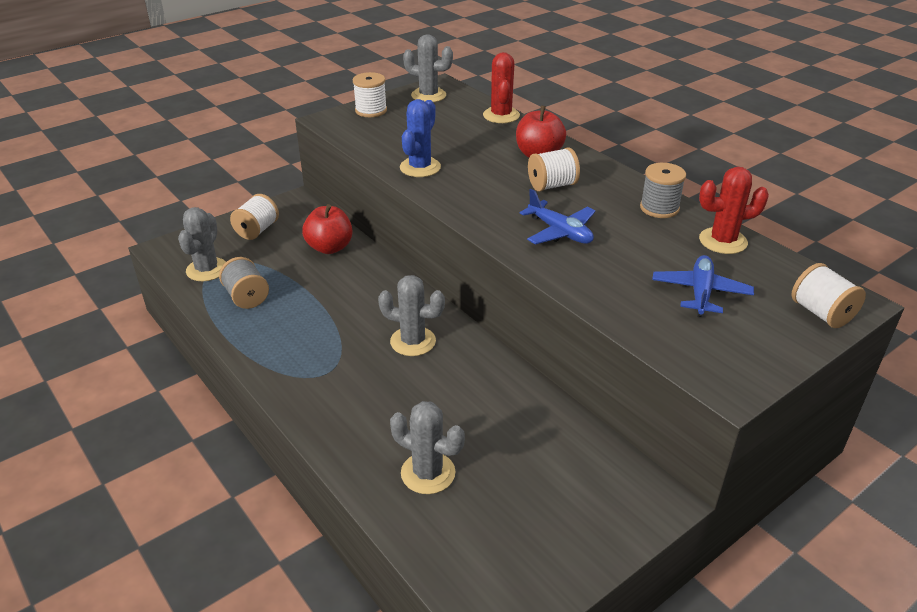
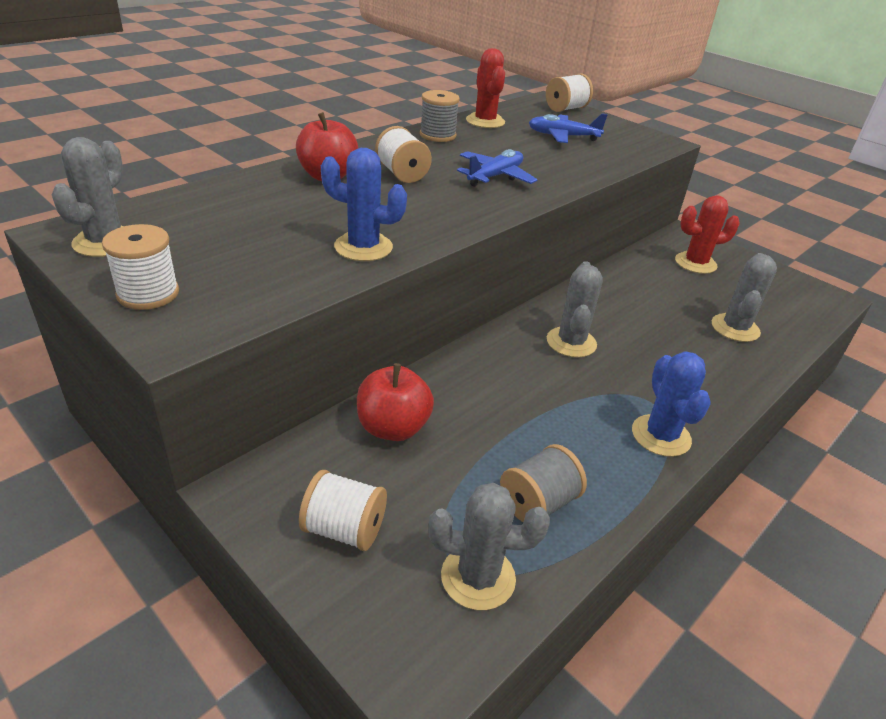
camera: 100 degrees left, 0 degrees up
(285, 368) = (661, 436): none -> blue cactus
(501, 115) = (207, 191): red cactus -> red cactus (695, 263)

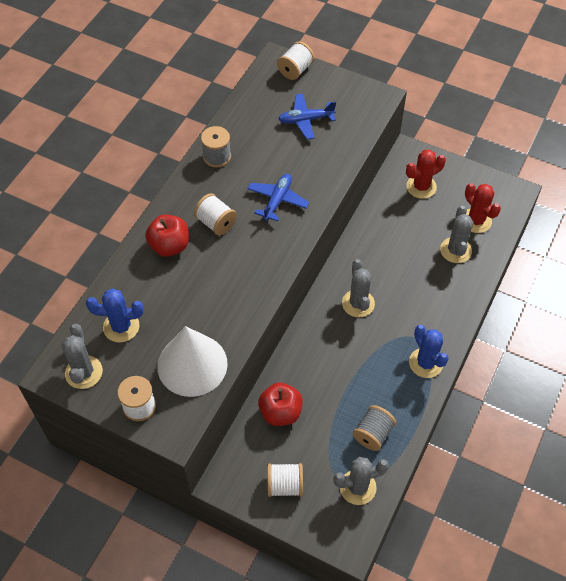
camera: 15 degrees left, 20 degrees up
(269, 275) = (192, 364): none -> white cone
(363, 247) = (230, 317): blue cactus -> blue cactus (121, 327)
(485, 121) = (242, 119): red cactus -> red cactus (476, 220)

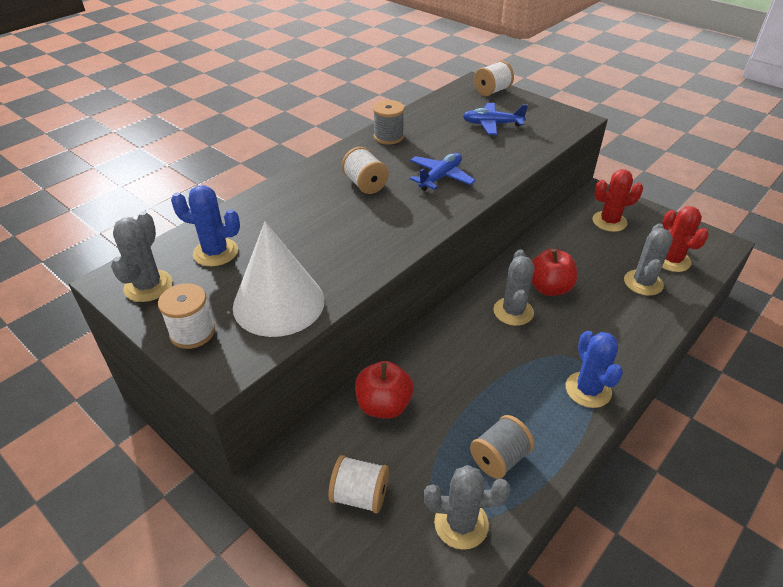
camera: 15 degrees right, 15 degrees down
(169, 246) = (306, 194): red apple -> red apple (549, 288)

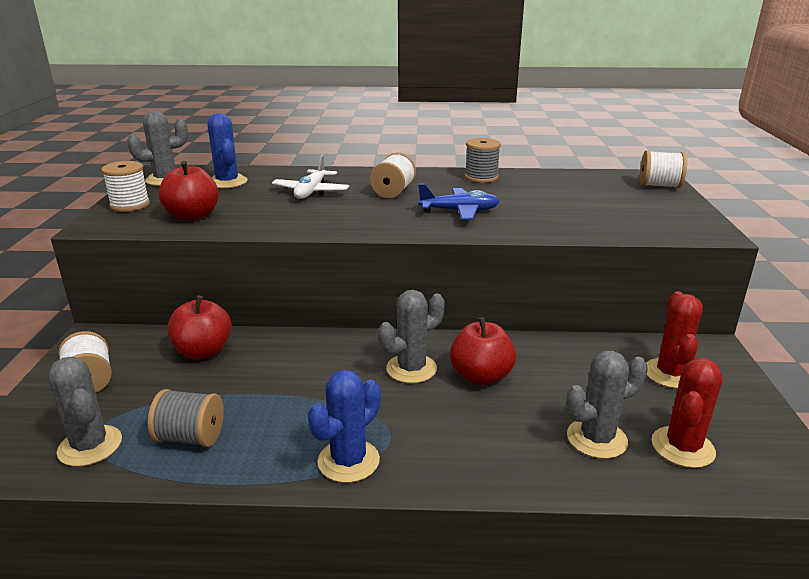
camera: 50 degrees right, 15 degrees down
(278, 303) = (193, 216): white cone -> red apple
(309, 220) = (311, 192): none -> white plane
(492, 124) = (598, 203): blue plane -> none
(609, 221) = (670, 374): red cactus -> red cactus turned 60 degrees clockwise

